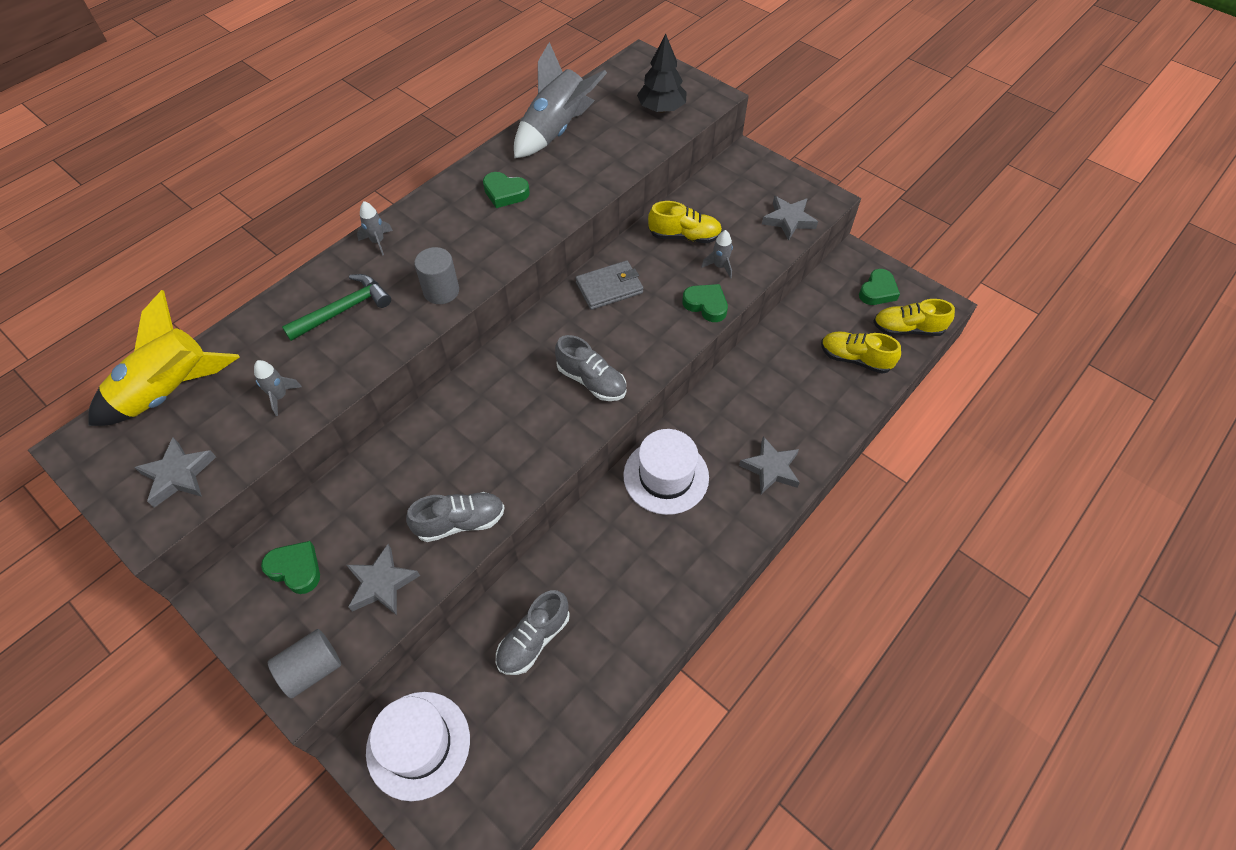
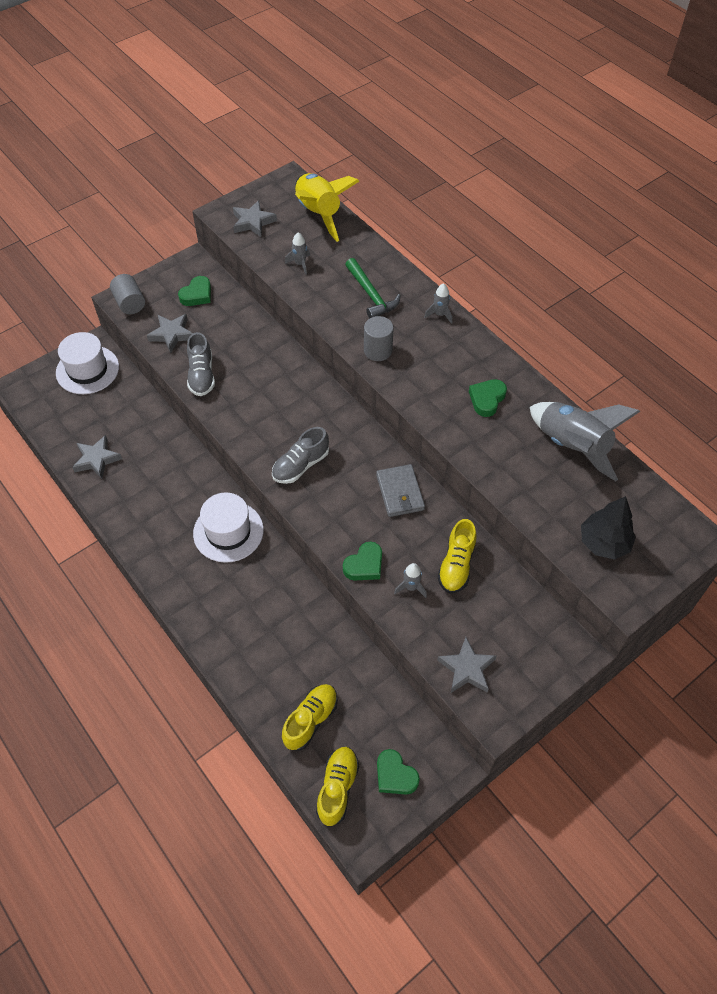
camera: 100 degrees right, 0 degrees up
(533, 639) = (129, 432): grey shoe -> none
(771, 468) = (212, 611): grey star -> grey star (97, 459)

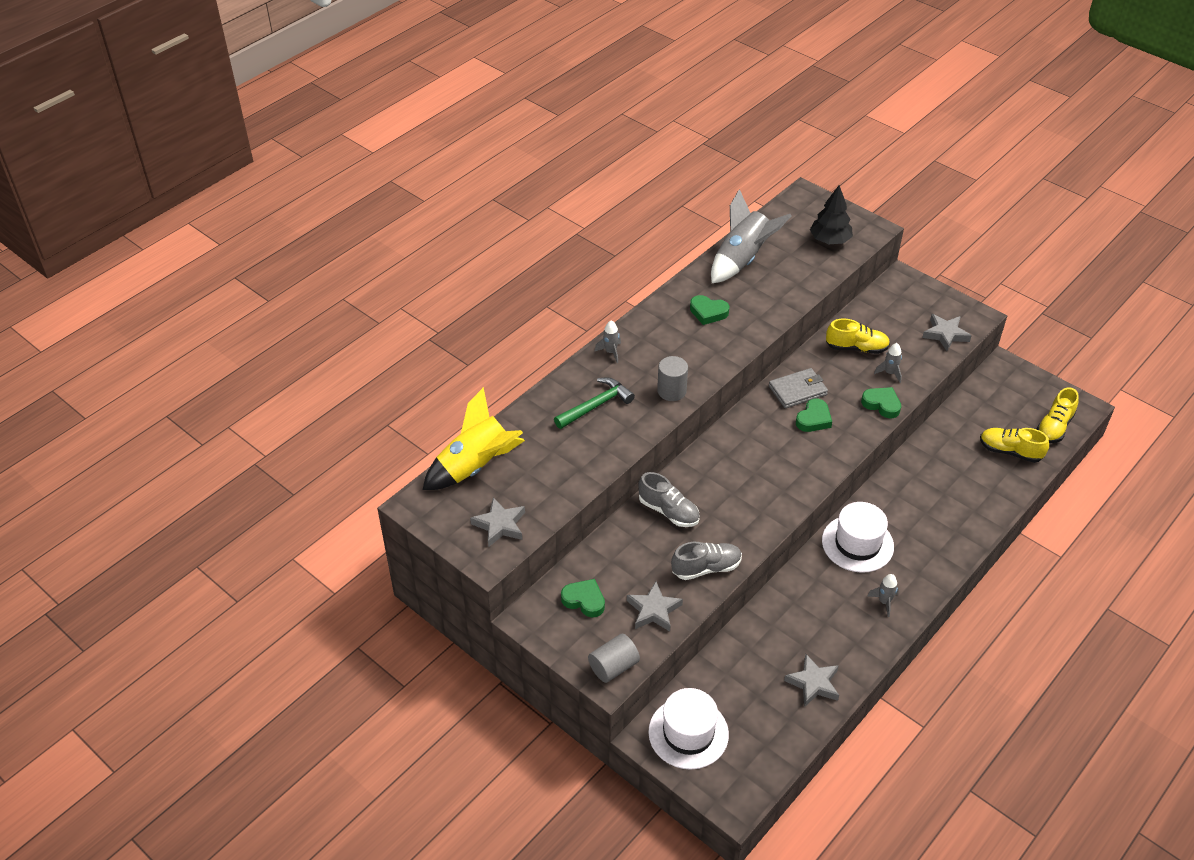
camera: 100 degrees left, 10 degrees down
(300, 264) = (562, 470): grey rocket -> grey rocket (884, 602)
(300, 465) = (794, 464): grey shoe -> grey shoe (668, 511)
(337, 788) = (1054, 427): yellow shoe -> yellow shoe turned 60 degrees counterclockwise
(395, 775) = (1026, 395): green heart -> green heart (813, 419)

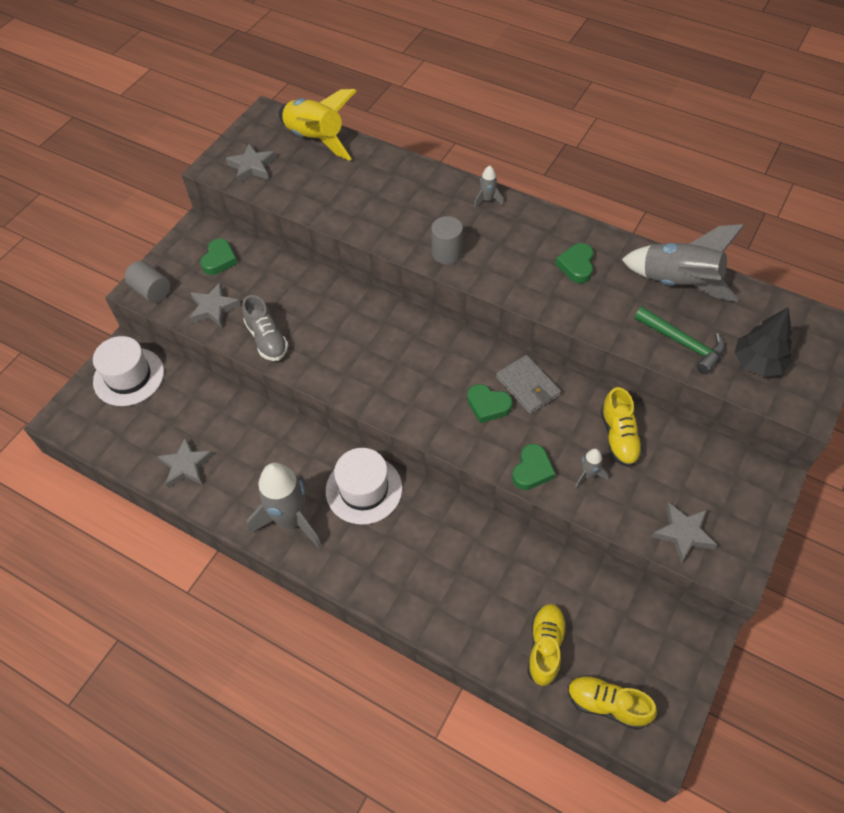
camera: 80 degrees right, 10 degrees up
(596, 405) = (410, 202): green hammer -> green hammer (683, 343)
(668, 511) = (331, 301): grey shoe -> none
(884, 602) = (291, 520): grey rocket -> grey rocket, size x2.32

